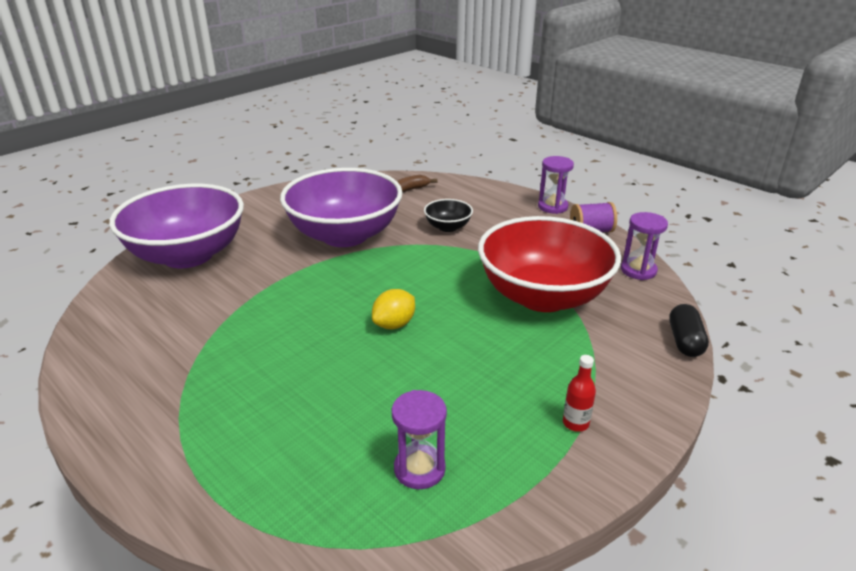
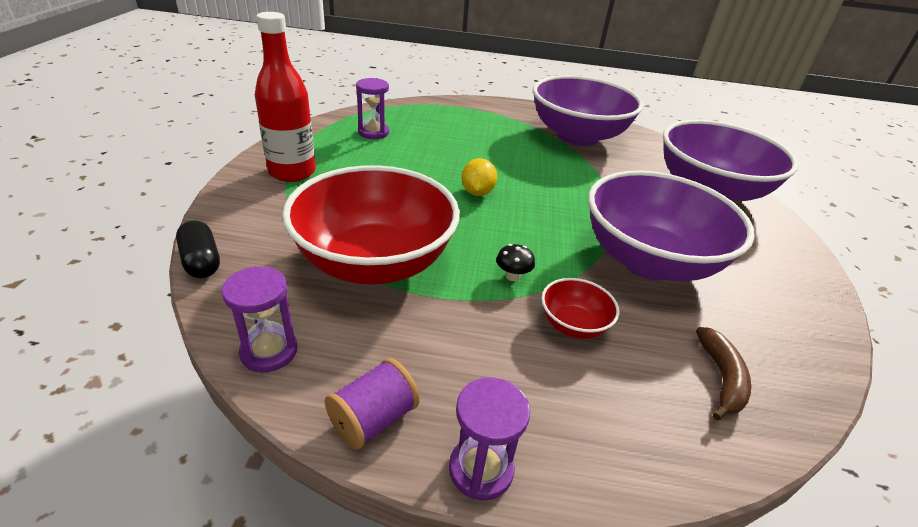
camera: 140 degrees right, 5 degrees up
(163, 356) = (577, 136): none -> purple bowl
(448, 227) = (573, 325): black bowl -> red bowl
(451, 257) = (512, 276): none -> black mushroom
(575, 423) = (292, 172): red bottle -> red bottle, size x2.33

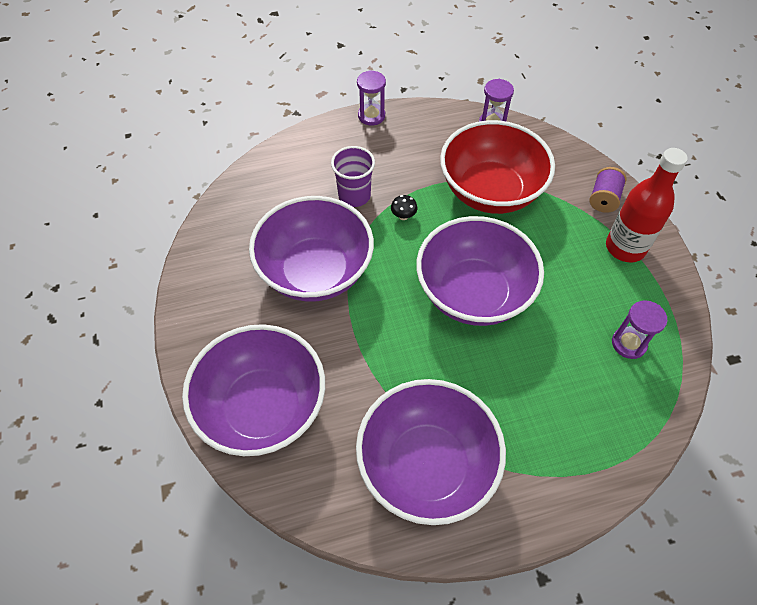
camera: 160 degrees right, 20 degrees up
(201, 261) = (579, 152): black capsule -> none
(373, 419) = (424, 116): purple spool -> purple spool (603, 199)
(477, 192) = (473, 293): yellow lemon -> purple bowl
(573, 325) = (354, 196): red bowl -> purple cup
(721, 378) = (268, 195): brown banana -> none

